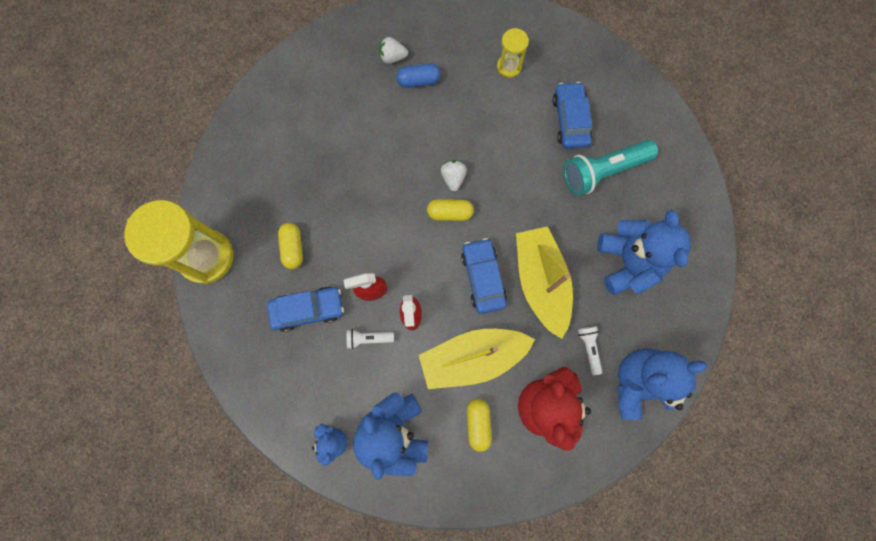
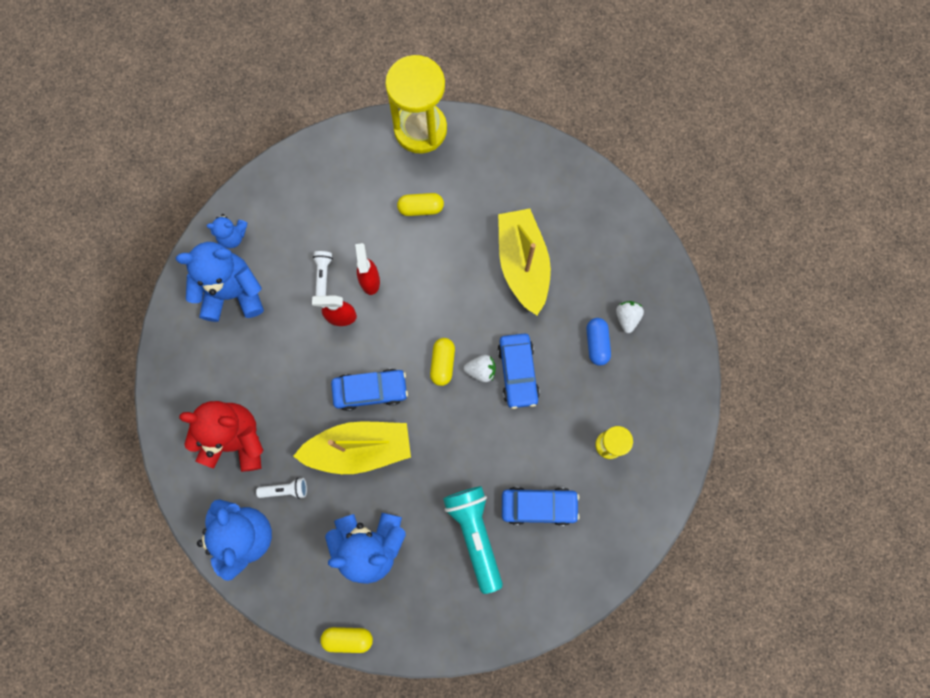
camera: 95 degrees right, 0 degrees up
(308, 309) = (358, 220): blue car -> blue car (518, 372)
(472, 358) = (291, 372): yellow boat -> yellow boat (522, 264)
(478, 423) = (228, 371): yellow capsule -> yellow capsule (348, 638)

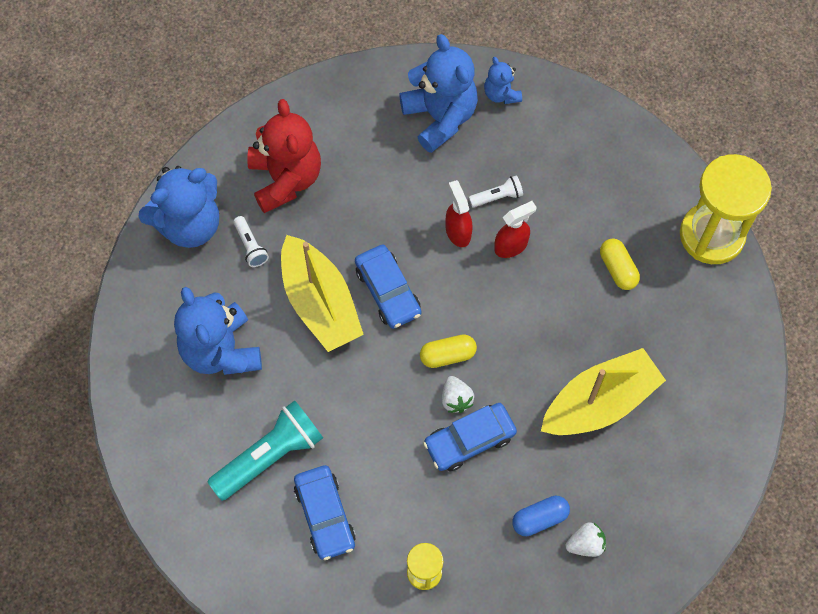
camera: 70 degrees right, 10 degrees down
(348, 638) = (118, 364): yellow capsule -> none

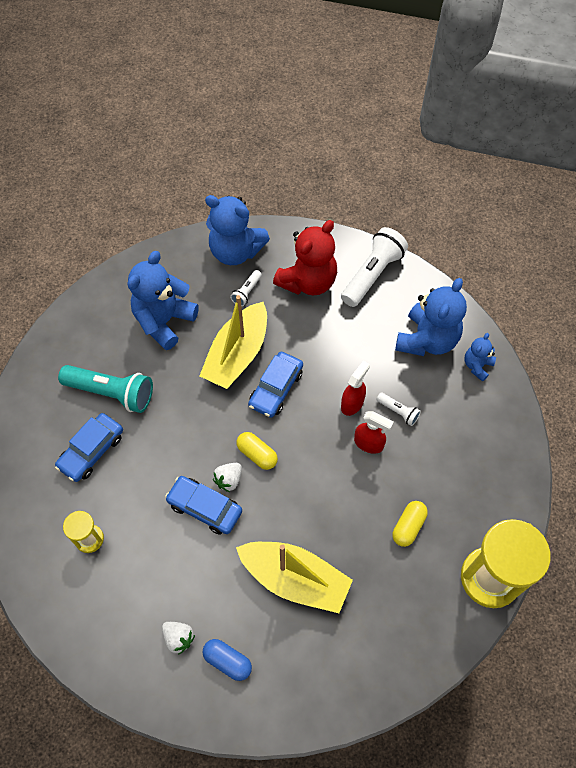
camera: 55 degrees right, 5 degrees down
(326, 113) = (372, 274): none -> white flashlight
(539, 519) = (177, 592): blue capsule -> blue capsule (227, 661)

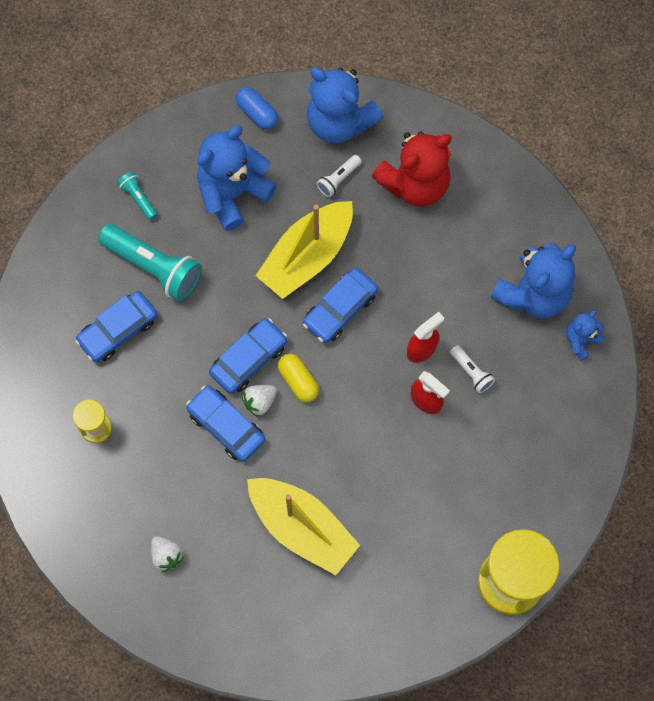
camera: 15 degrees right, 10 degrees up
(87, 343) = (138, 198): none -> turquoise flashlight
(210, 447) = (249, 359): none -> blue car
(227, 661) = (210, 592): blue capsule -> blue capsule (257, 113)
(372, 274) = (495, 193): white flashlight -> none
(408, 526) = (440, 504): yellow capsule -> none

